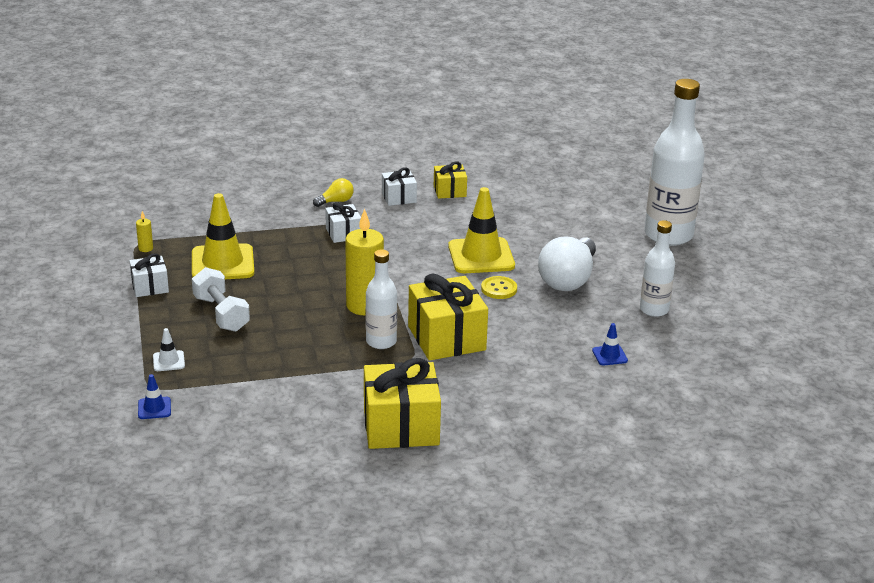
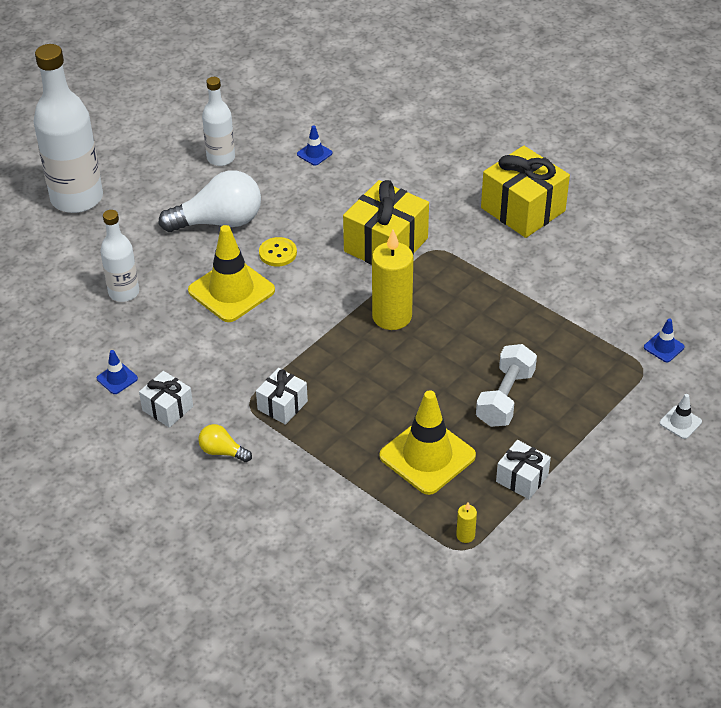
camera: 125 degrees left, 15 degrees up
(168, 361) = (603, 382): white traffic cone -> white traffic cone (680, 422)
(381, 342) = (432, 277): white bottle -> white bottle (124, 292)
(449, 191) = (117, 378): yellow gift -> blue traffic cone

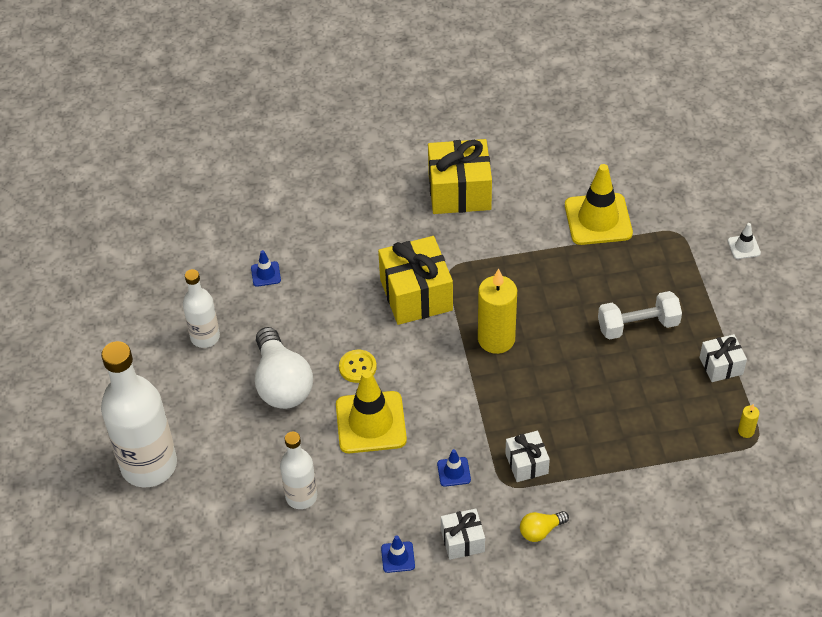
camera: 50 degrees left, 5 degrees up
(219, 222) = (282, 383): white light bulb -> white light bulb turned 135 degrees clockwise
(427, 456) = (654, 406): yellow traffic cone -> yellow traffic cone (598, 219)
(505, 398) = (638, 326): white dumbbell -> white dumbbell turned 75 degrees counterclockwise
(664, 347) = (669, 208): blue traffic cone -> blue traffic cone (454, 472)

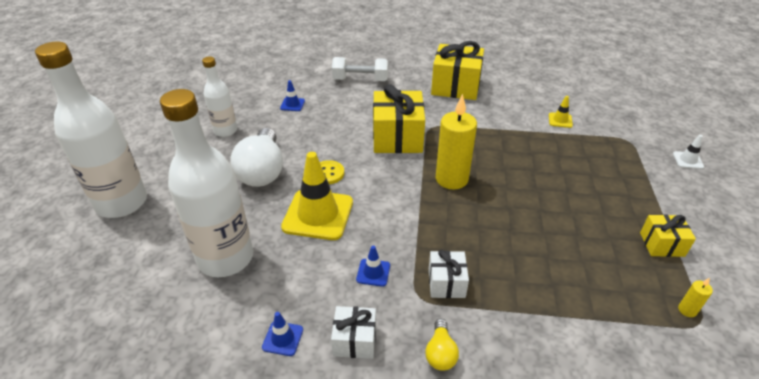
camera: 15 degrees right, 10 degrees down
(301, 496) = (225, 258): white bottle -> white bottle, size x1.81
(540, 531) = (440, 353): yellow light bulb -> yellow light bulb turned 75 degrees counterclockwise
(598, 219) = (560, 120): yellow traffic cone -> yellow traffic cone, size x0.45
(638, 326) = (582, 196): white dumbbell -> white dumbbell (360, 80)
(721, 366) = (661, 244): white gift -> yellow gift

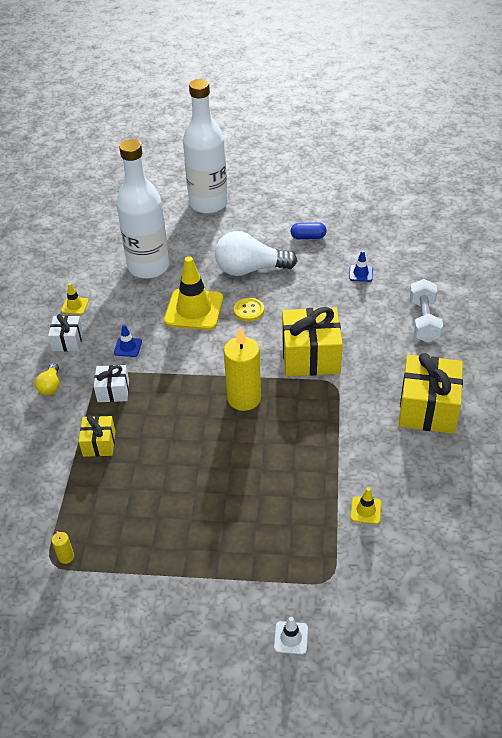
camera: 90 degrees right, 5 degrees up
(225, 131) = (308, 237): white bottle -> blue capsule
(283, 338) = (75, 306): blue traffic cone -> yellow traffic cone
(440, 353) = (50, 386): yellow light bulb -> yellow light bulb turned 90 degrees counterclockwise
(661, 244) = (146, 561): yellow gift -> yellow gift (99, 443)

